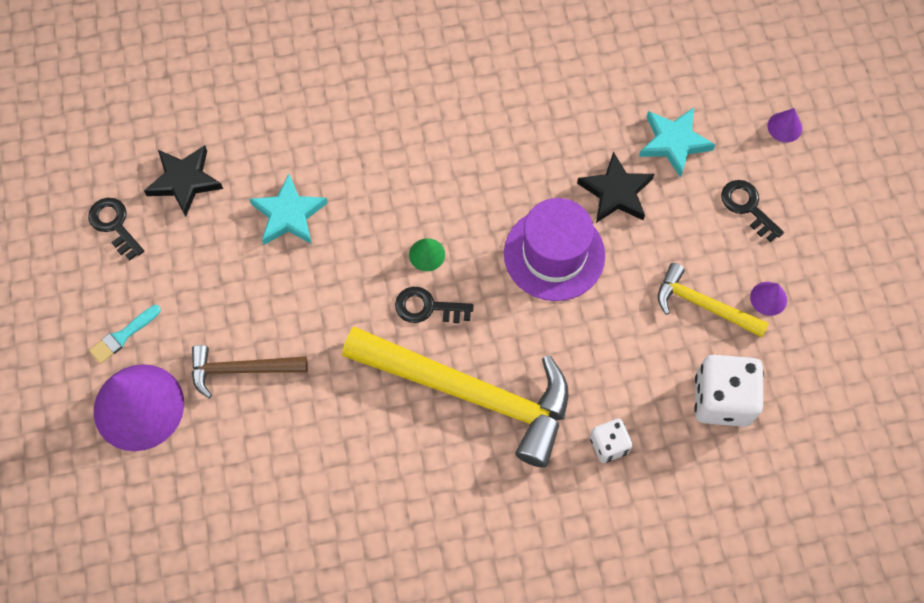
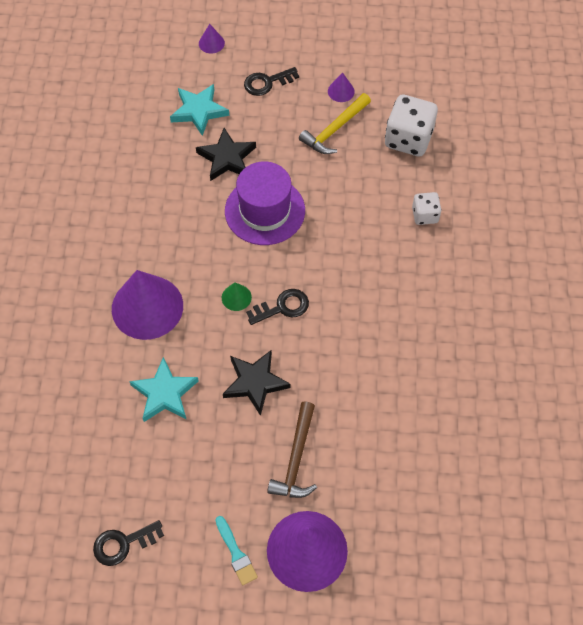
camera: 75 degrees left, 5 degrees down
(184, 181) = (101, 474): black star -> black star (255, 383)
(389, 166) = (147, 307): none -> purple cone
(427, 307) = (282, 307): black key -> black key turned 135 degrees counterclockwise
(470, 393) = (362, 294): yellow hammer -> none

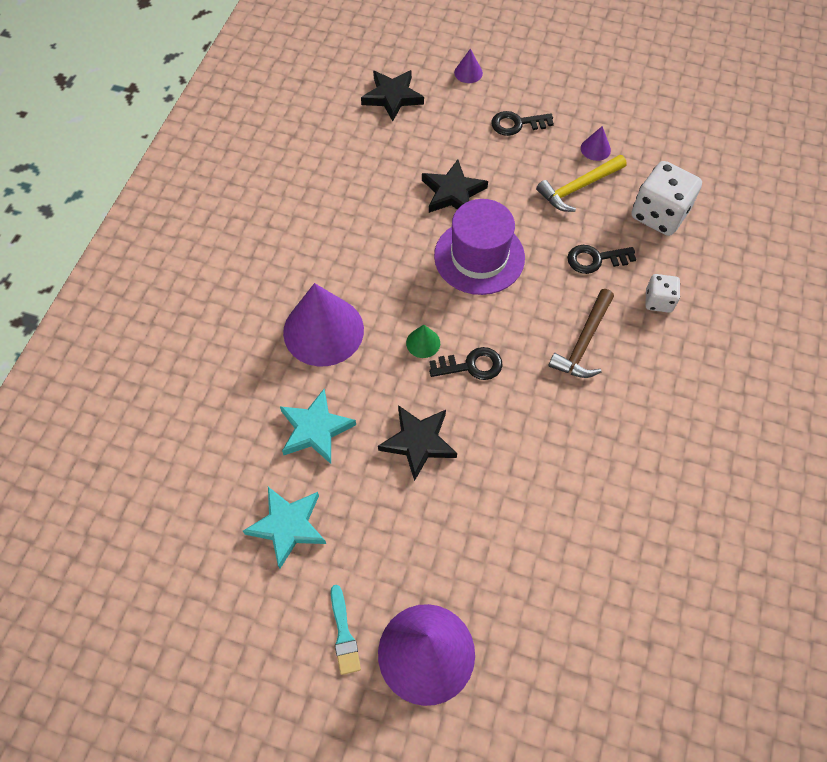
camera: 15 degrees right, 0 degrees up
(123, 543) = (221, 588): black key -> black key (595, 259)
(149, 80) = (392, 97): none -> black star
(199, 111) = (436, 138): turquoise star -> turquoise star (288, 526)
(296, 459) = (442, 541): brown hammer -> brown hammer (583, 342)

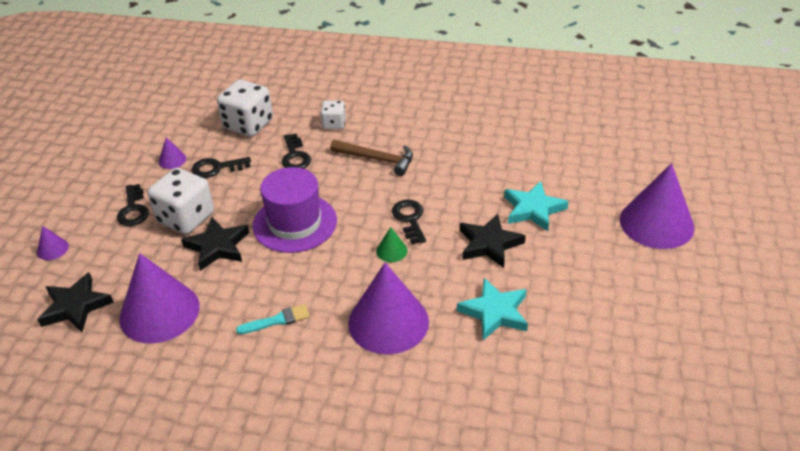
camera: 95 degrees left, 20 degrees down
(288, 526) = (591, 317): turquoise star -> turquoise star (533, 209)
(344, 634) = (664, 269): turquoise brush -> turquoise brush (277, 320)
(374, 154) = (159, 312): none -> purple cone
(499, 165) = (186, 218): none -> white dice
(578, 187) = (217, 168): yellow hammer -> black key

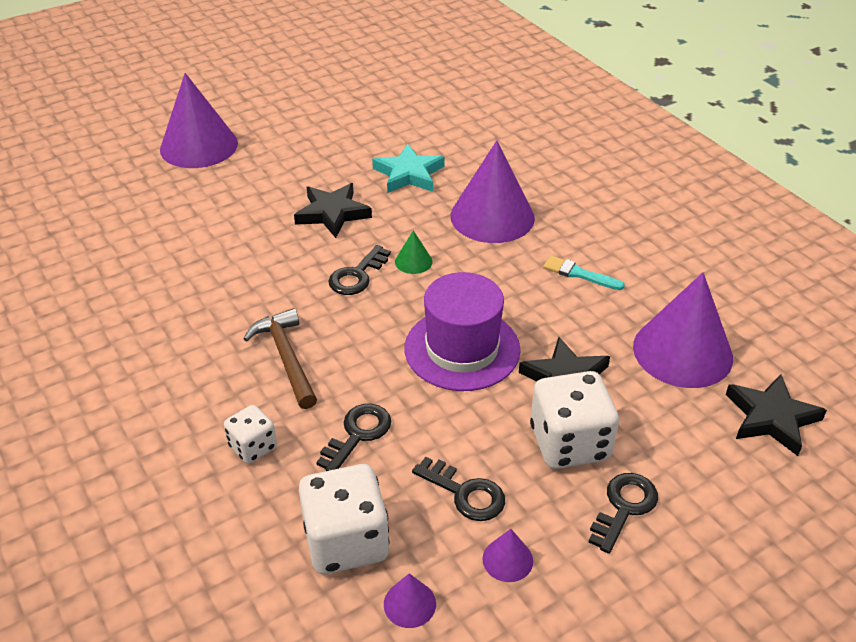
camera: 135 degrees left, 0 degrees up
(52, 249) = (766, 521): purple cone -> purple cone (409, 604)
(533, 209) = (253, 212): turquoise star -> none

